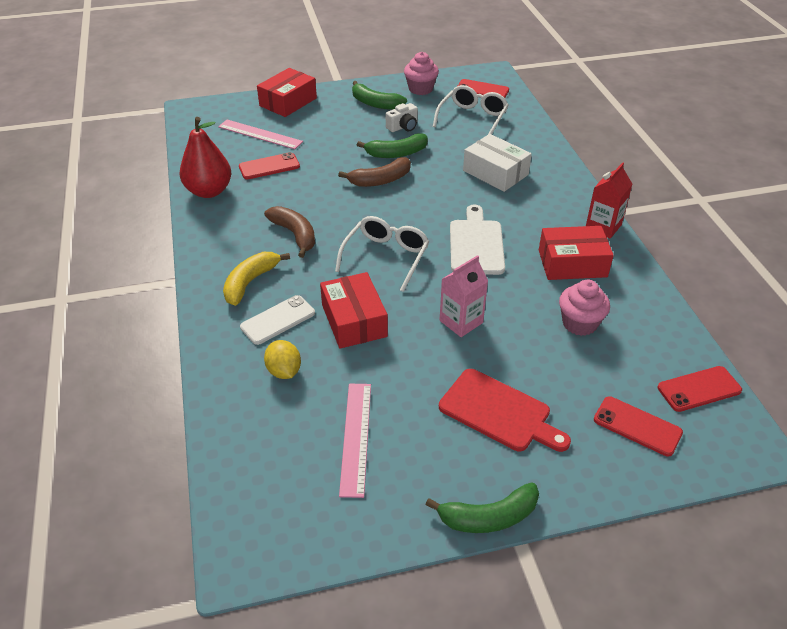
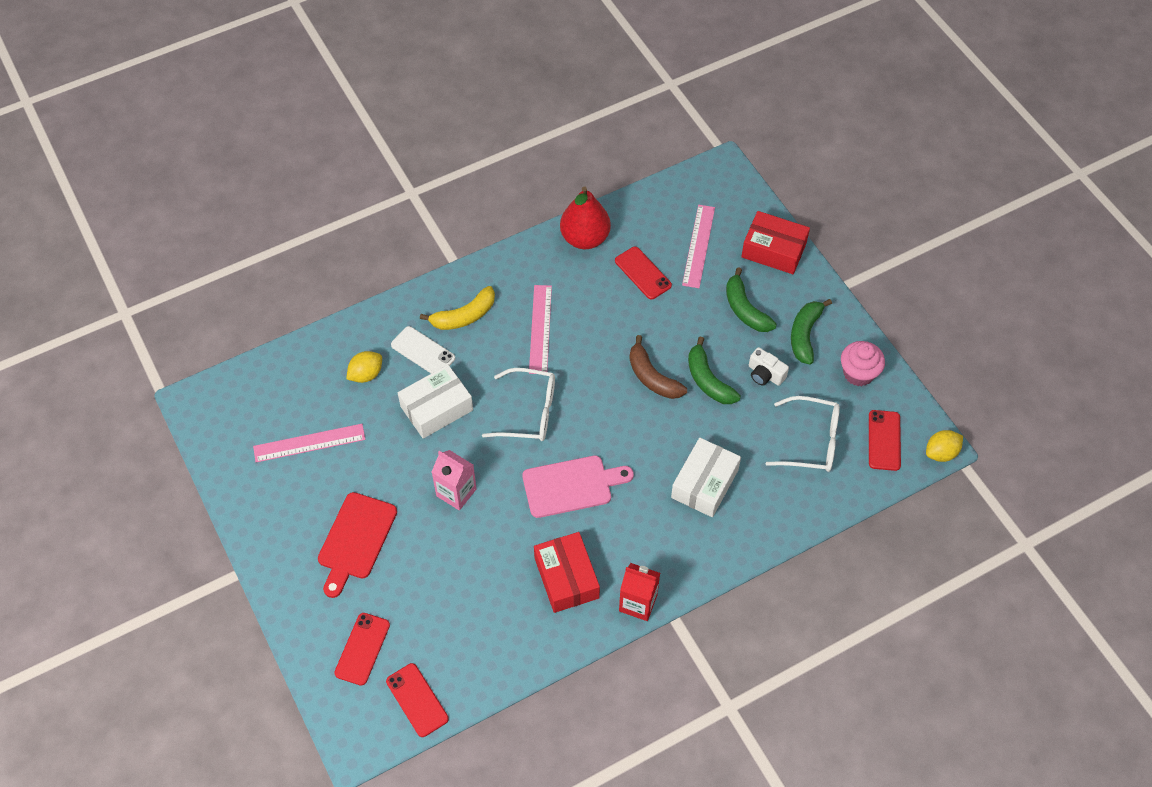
camera: 75 degrees right, 15 degrees up
(250, 282) = (464, 316): yellow banana -> yellow banana turned 135 degrees clockwise
(295, 234) = (540, 329): brown banana -> pink ruler
(354, 320) = (436, 408): red box -> white box
(476, 244) = (571, 486): white cutting board -> pink cutting board
(489, 517) = (253, 548): green banana -> green banana (745, 309)
(500, 72) = (941, 453): none -> yellow lemon
(579, 323) = (479, 592): pink cupcake -> none

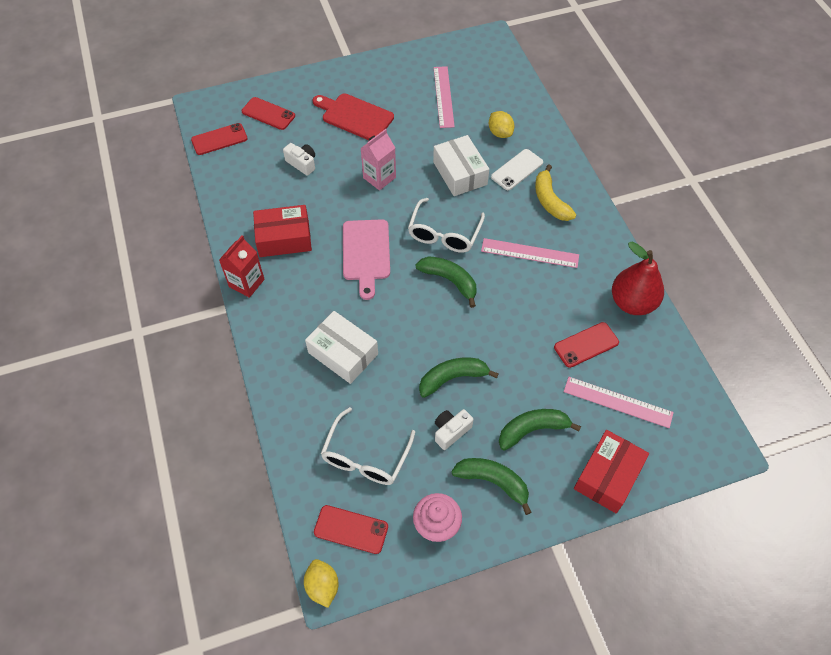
camera: 100 degrees right, 0 degrees up
(446, 585) = (302, 163): none -> white camera
(591, 398) = (449, 281): none -> green banana
(652, 377) = (464, 332): brown banana -> none

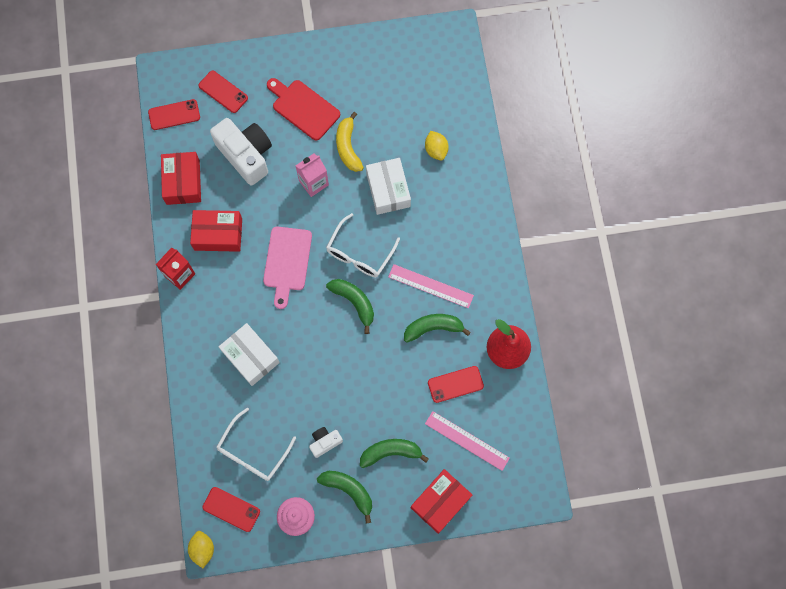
camera: 10 degrees right, 15 degrees up
(237, 196) = (183, 182): none -> red box
(302, 163) = (246, 155): white camera -> white camera, size x2.06
(443, 96) = (392, 98): pink ruler -> none
(452, 378) = (336, 395): green banana -> green banana (433, 328)
(517, 170) = (441, 195): white phone -> none
(550, 201) = (463, 234): yellow banana -> yellow banana (348, 147)

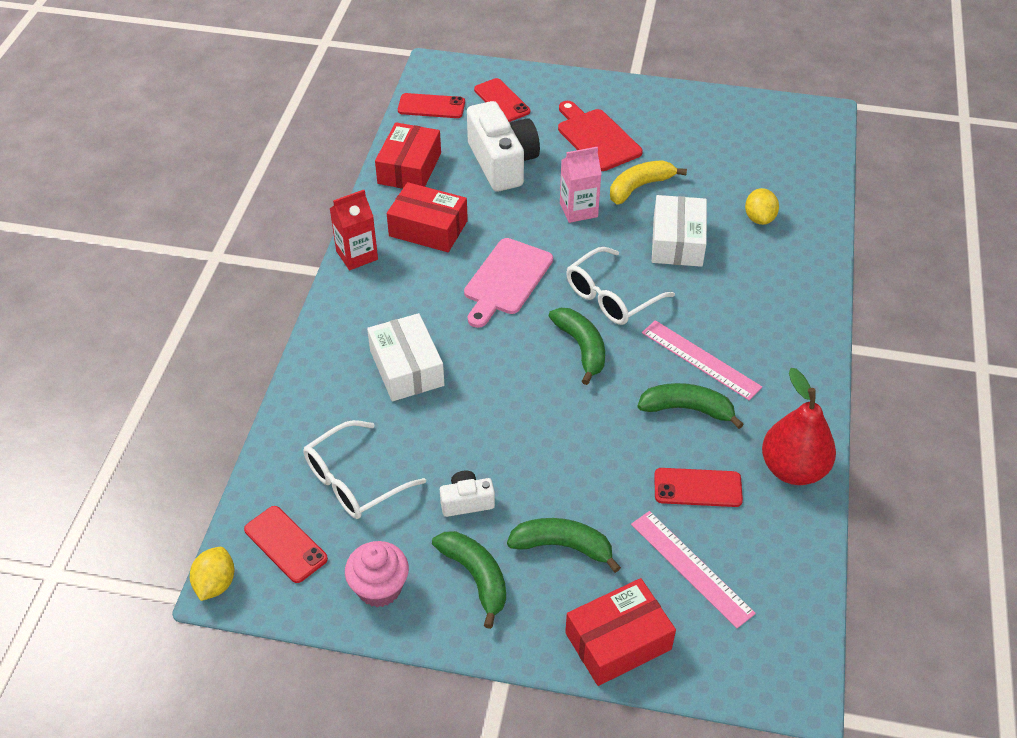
camera: 20 degrees right, 25 degrees down
(348, 147) = (639, 187): yellow banana -> yellow banana turned 45 degrees clockwise

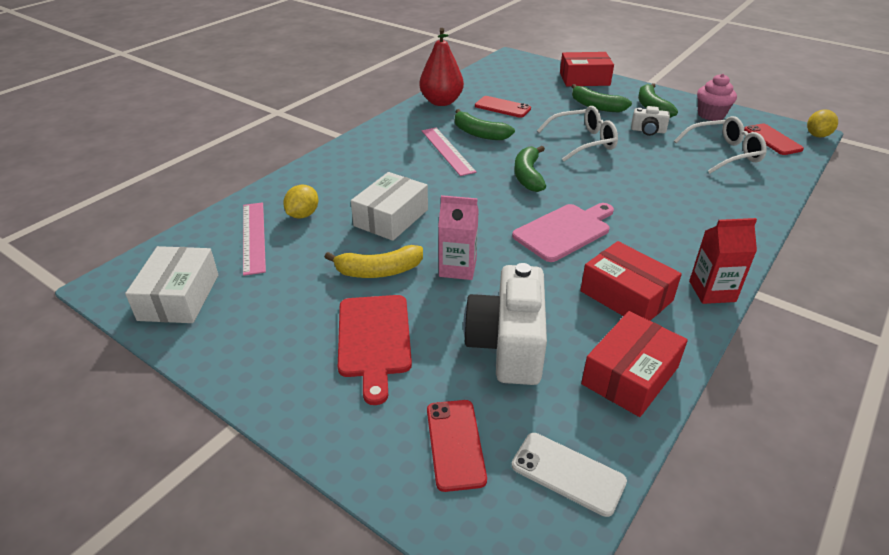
camera: 155 degrees left, 10 degrees down
(406, 368) = (675, 197): white box -> white box (179, 297)
(431, 106) = (568, 473): red phone -> white phone
(611, 297) = (481, 197): white glasses -> white glasses (583, 142)
(691, 568) = (530, 88): pink ruler -> pink ruler (254, 237)

